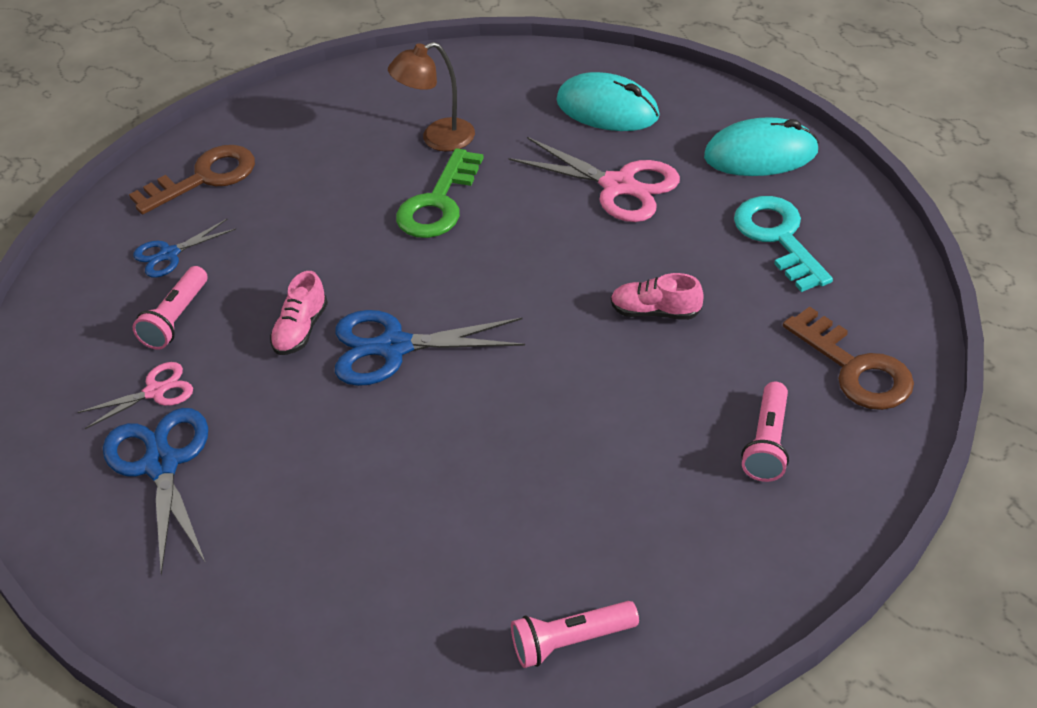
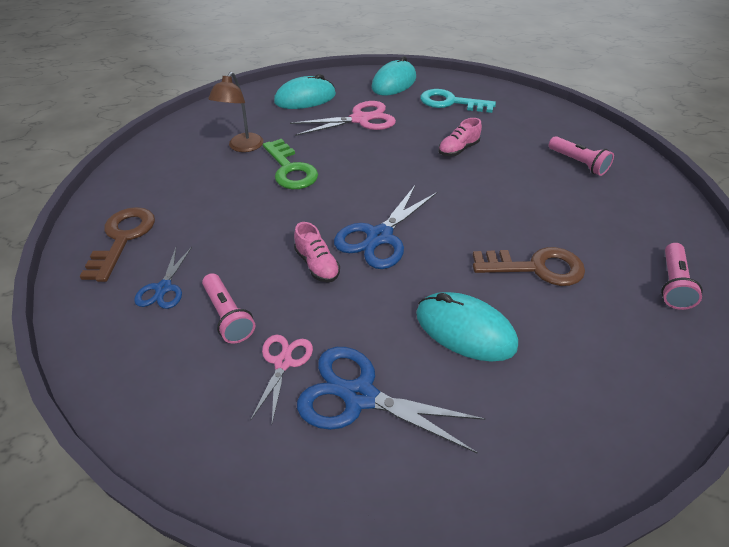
camera: 55 degrees left, 0 degrees up
(312, 493) = (465, 330): none -> turquoise mouse
(855, 368) = (552, 123): brown key -> brown key (536, 267)

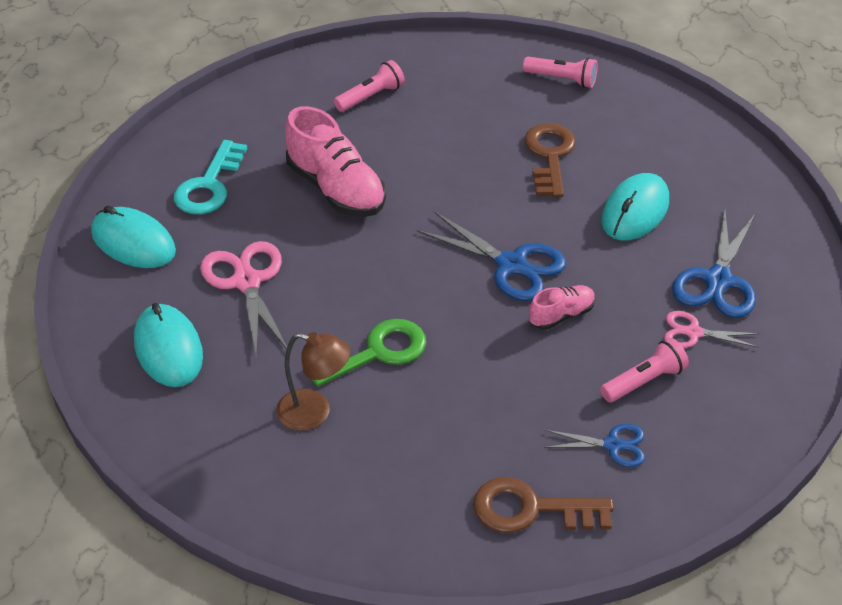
camera: 90 degrees left, 0 degrees up
(458, 149) = (336, 189): pink shoe -> pink shoe, size x1.93

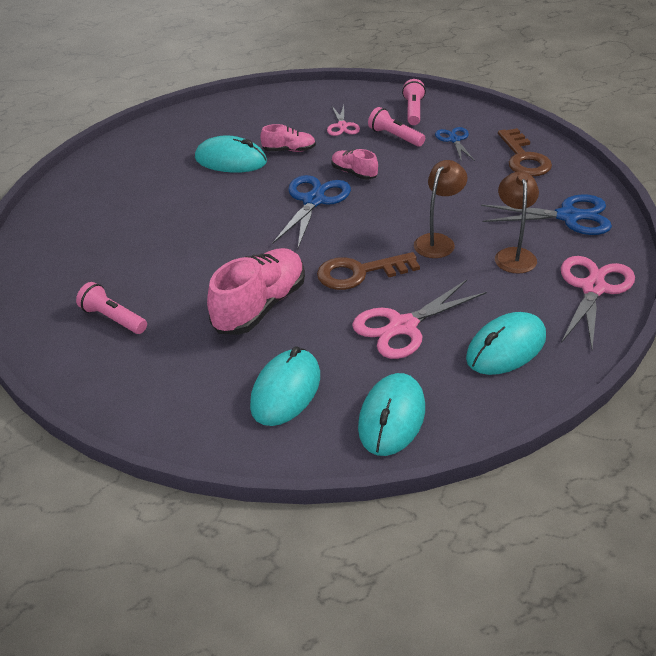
camera: 105 degrees left, 5 degrees down
(209, 185) = (286, 391): turquoise key -> turquoise mouse
(214, 462) = (593, 288): none -> pink scissors
(376, 352) = (438, 241): green key -> brown lamp
(549, 156) = (177, 205): brown key -> brown key (360, 273)
(562, 79) = (66, 216): pink flashlight -> pink flashlight (413, 111)
(642, 267) = (289, 150): none -> pink shoe
(718, 280) = (289, 123): blue scissors -> blue scissors (568, 216)

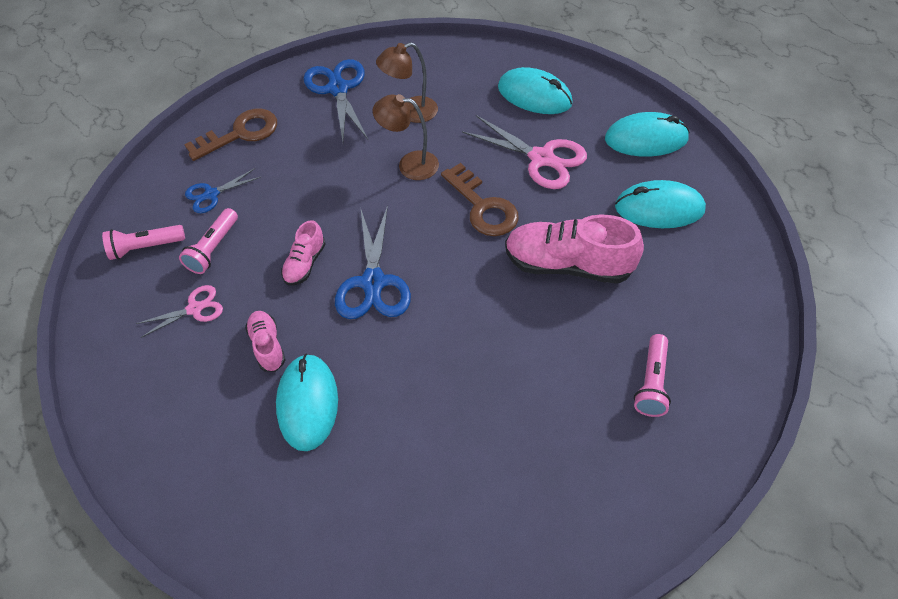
camera: 110 degrees left, 15 degrees up
(313, 201) = (373, 282): blue scissors -> blue scissors turned 90 degrees counterclockwise
(593, 288) = (437, 62): pink scissors -> none

